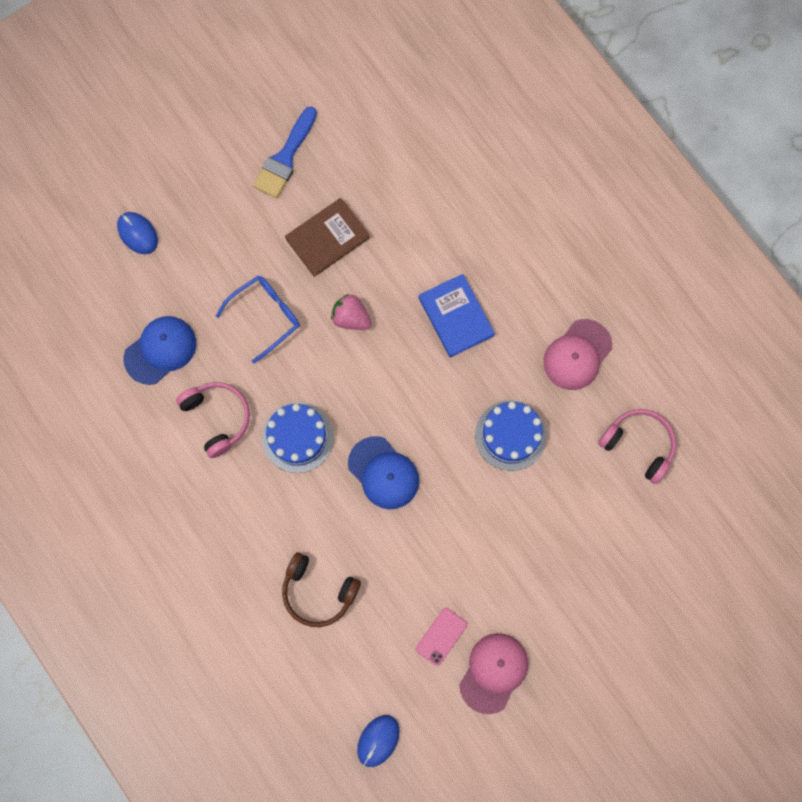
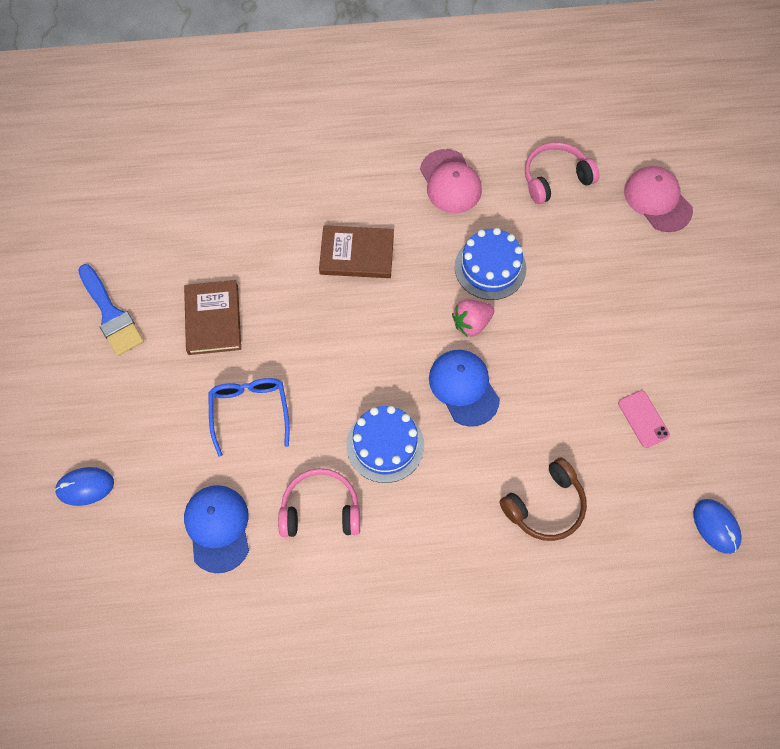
camera: 60 degrees left, 10 degrees down
(351, 318) = (301, 339): pink strawberry -> pink strawberry (471, 323)
(383, 473) = (463, 388): blue cap -> blue cap turned 105 degrees counterclockwise
(456, 317) = (357, 254): blue book -> brown book
(493, 672) = (698, 392): pink cap -> pink cap (657, 200)

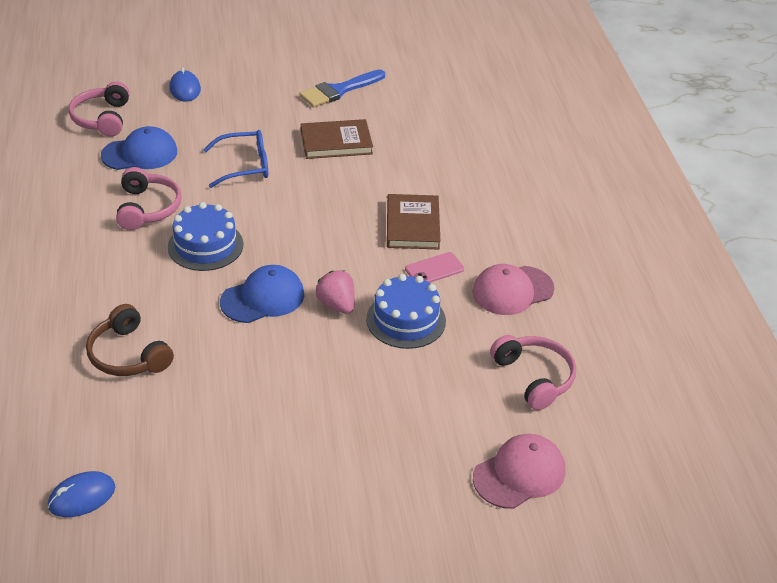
camera: 85 degrees right, 25 degrees down
(139, 581) = (102, 118): none -> pink headphones
(643, 419) = (218, 440): pink phone -> pink phone (434, 269)

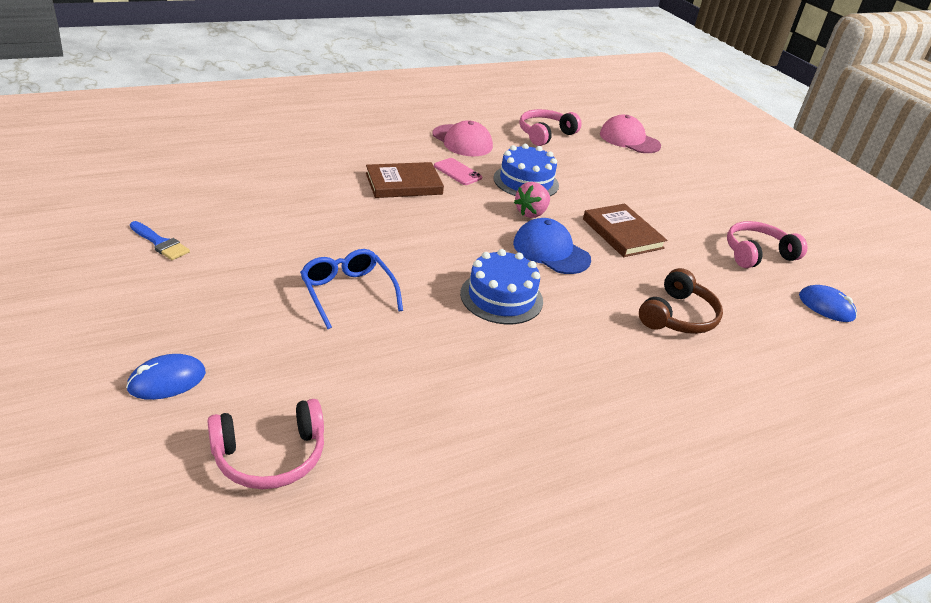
camera: 110 degrees left, 5 degrees down
(140, 154) = (352, 388): blue cap -> none
(147, 208) = (462, 354): pink headphones -> pink headphones (757, 254)
(336, 142) = (279, 235): brown book -> brown book (622, 233)
(339, 90) = (160, 243): blue brush -> blue brush, size x0.64

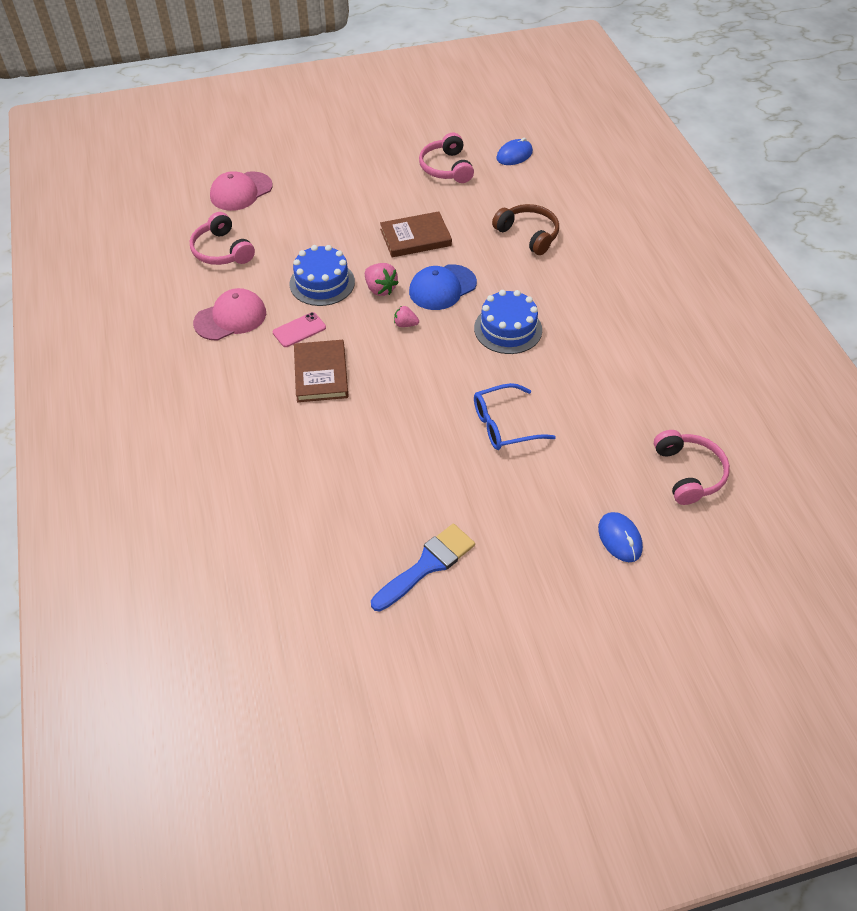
camera: 75 degrees left, 15 degrees up
(160, 243) = (427, 565): blue brush -> blue brush, size x1.56
(485, 228) = (405, 324): none -> pink strawberry

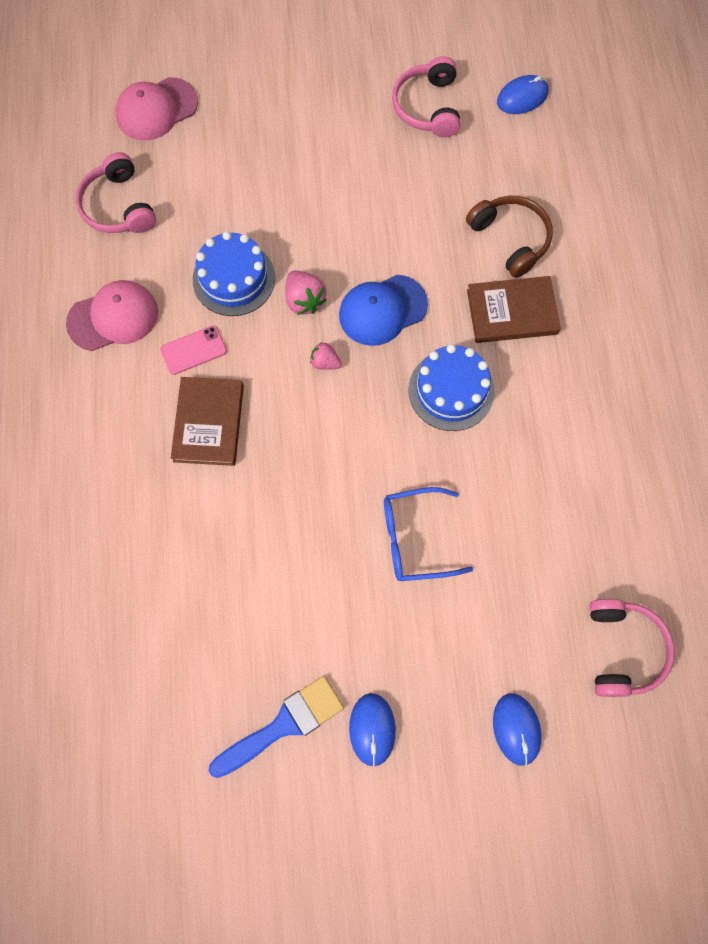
camera: 10 degrees right, 20 degrees up
(415, 238) = (364, 222): brown book -> brown book (512, 312)
(502, 557) = (372, 729): none -> blue mouse

